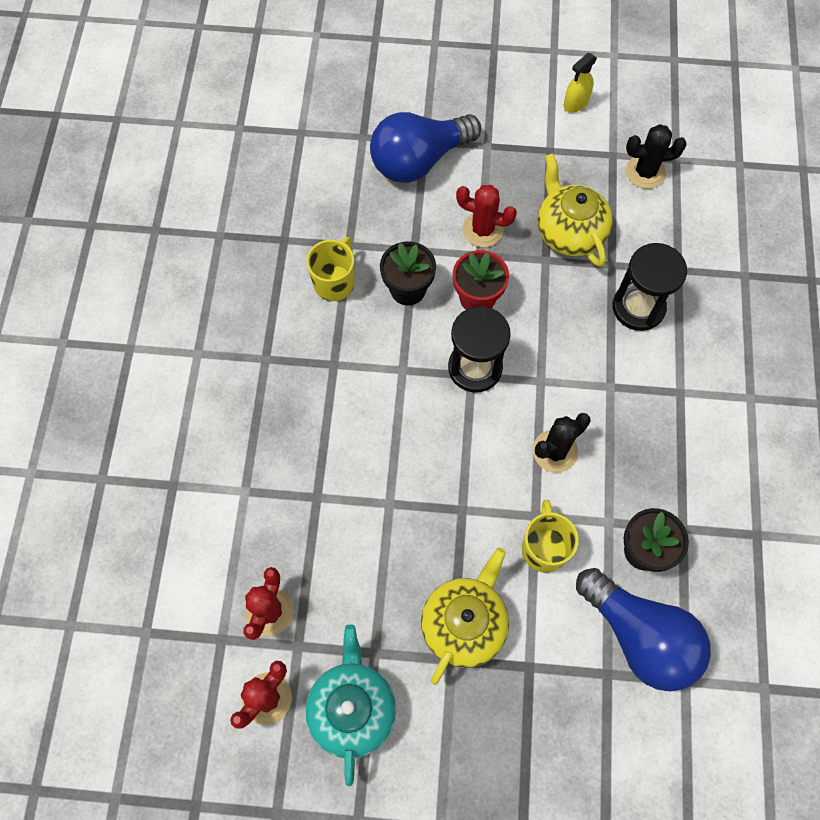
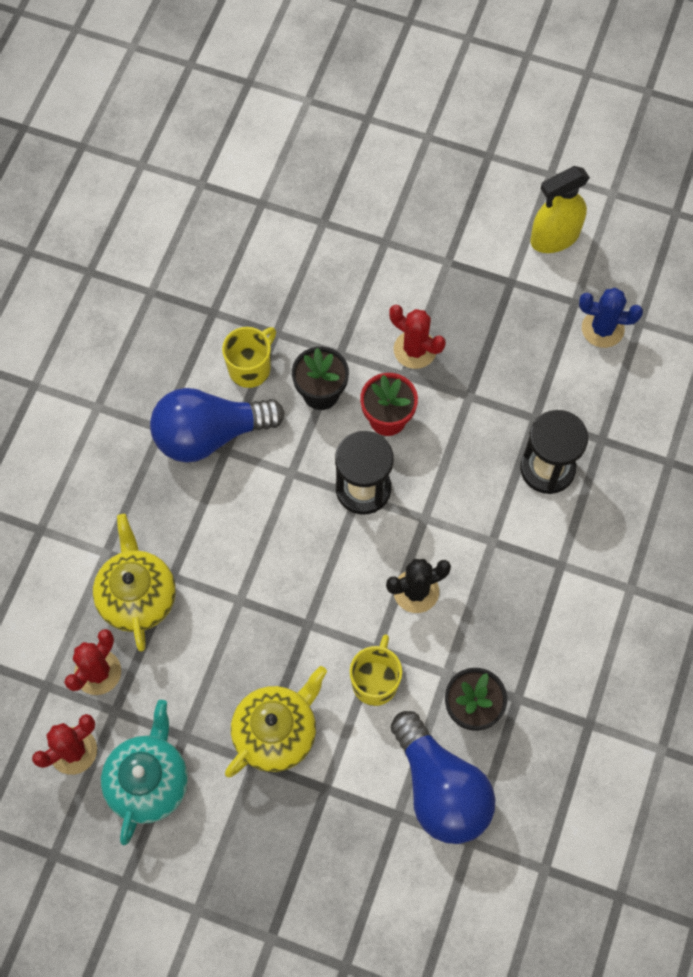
camera: 15 degrees right, 0 degrees up
(419, 160) = (373, 261): blue light bulb -> blue light bulb (210, 435)
(569, 232) = (502, 373): yellow teapot -> yellow teapot (137, 596)
(576, 103) = (554, 237): yellow spray bottle -> yellow spray bottle, size x1.63
(645, 172) = (602, 329): black cactus -> blue cactus

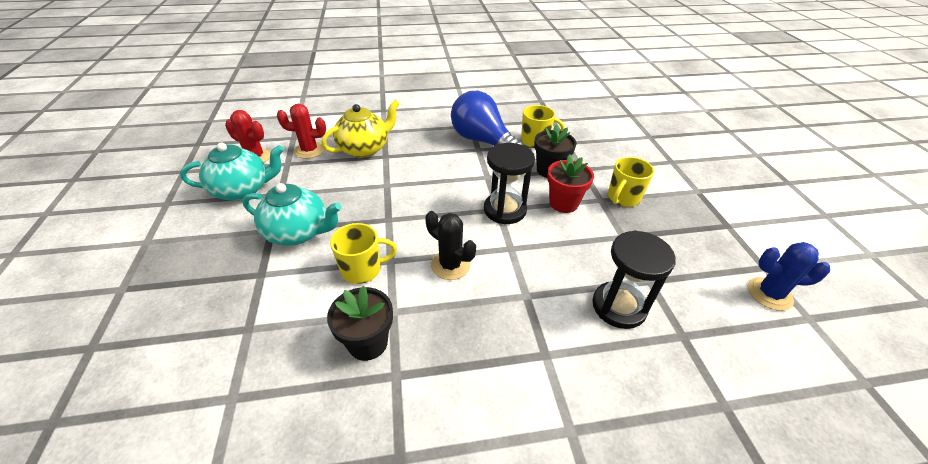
camera: 60 degrees right, 25 degrees down
(276, 732) = (298, 232): yellow teapot -> turquoise teapot
(415, 350) = (623, 198): red cactus -> yellow mug
(440, 789) = (281, 350): blue light bulb -> none
(554, 237) = (790, 235): yellow spray bottle -> none
(602, 329) = (769, 294): blue cactus -> blue cactus turned 60 degrees counterclockwise

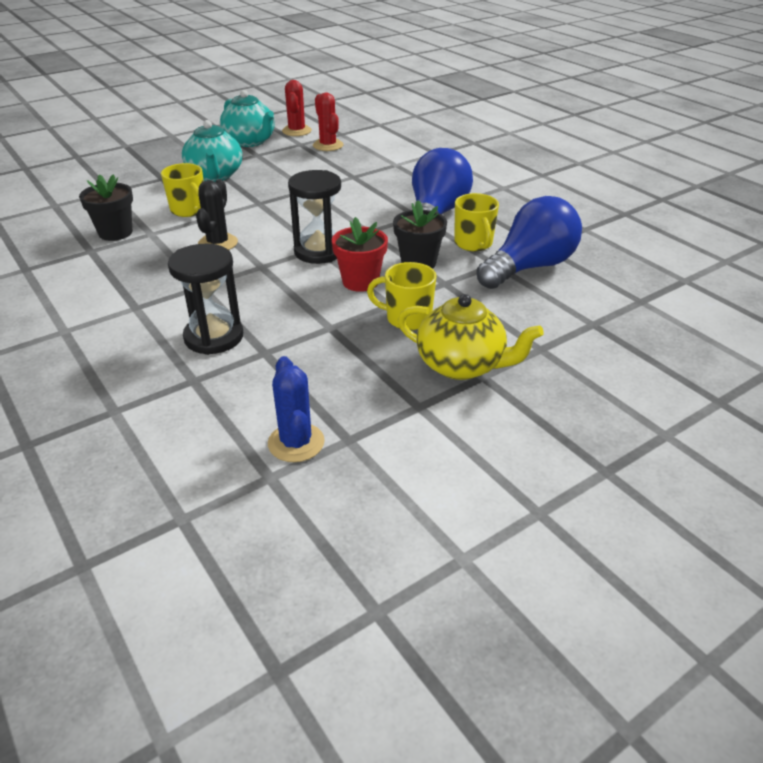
camera: 65 degrees right, 5 degrees down
(364, 148) = (355, 165): yellow teapot -> yellow teapot (462, 365)
(577, 133) = (529, 267): none -> blue light bulb

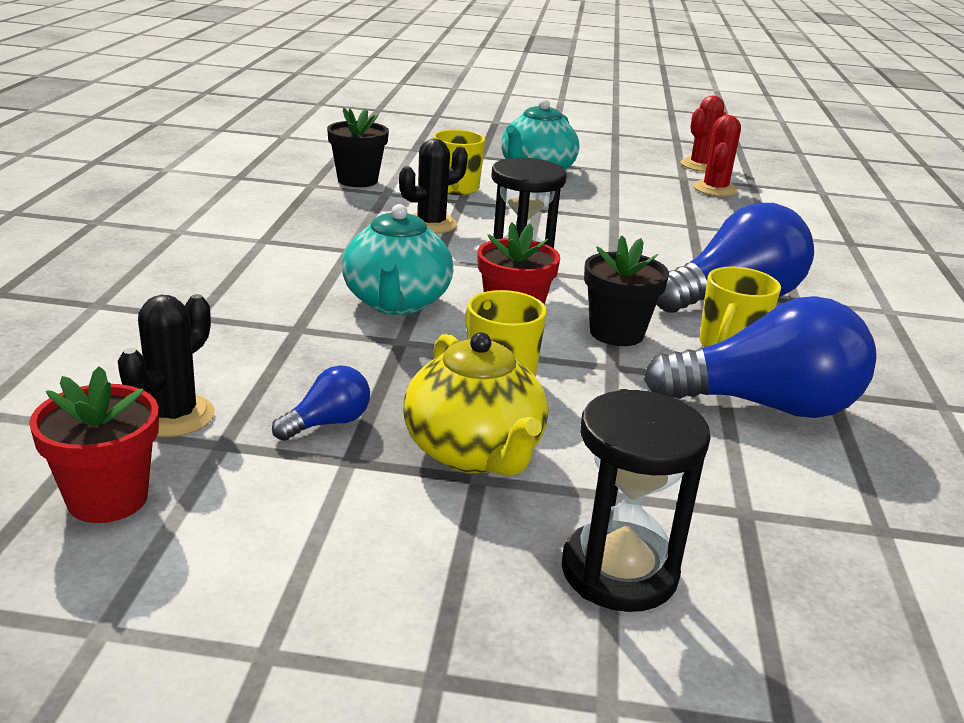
camera: 40 degrees right, 10 degrees down
(214, 337) = (279, 293): black hourglass -> black hourglass (619, 571)
(250, 141) = (629, 157): turquoise teapot -> turquoise teapot (396, 303)
(296, 443) = (174, 416): blue cactus -> black cactus
(348, 505) = (107, 499): none -> red flower pot
(376, 394) = (327, 423): none -> blue light bulb

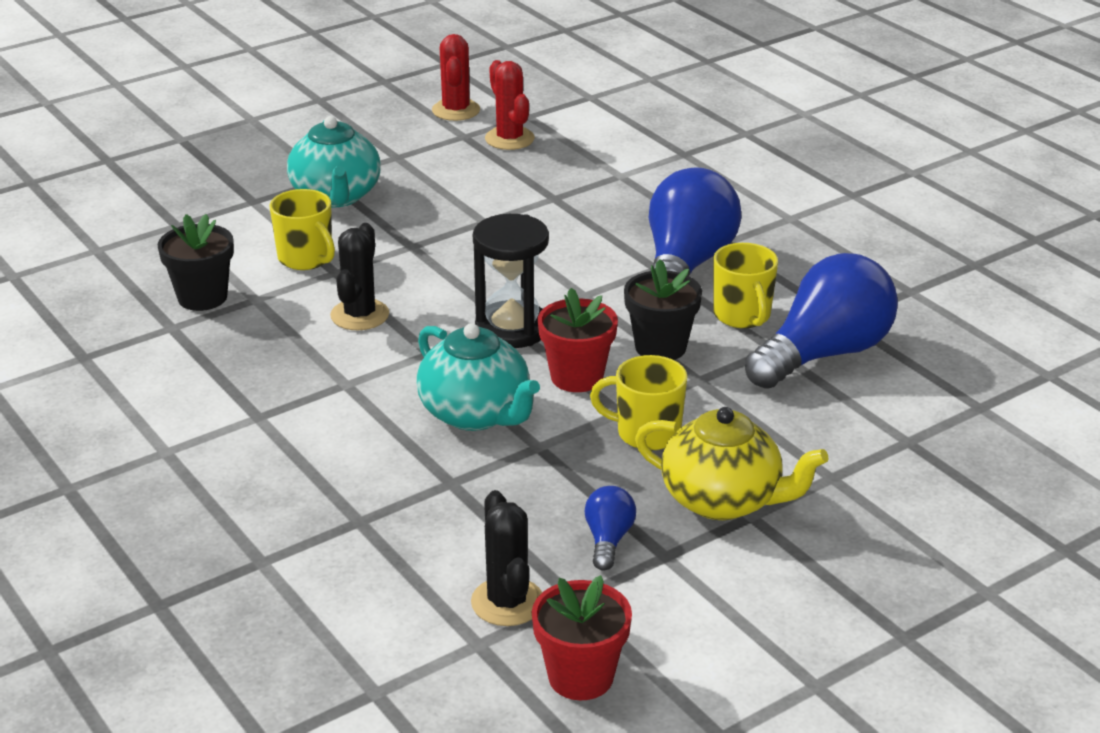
camera: 40 degrees left, 5 degrees up
(619, 571) = (900, 521): black hourglass -> none

